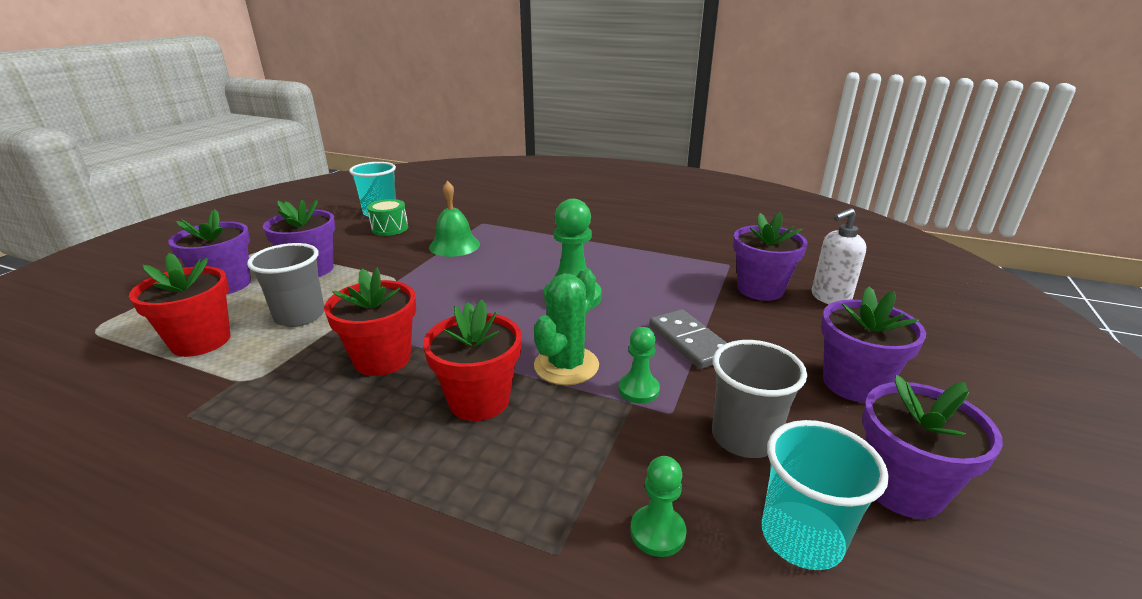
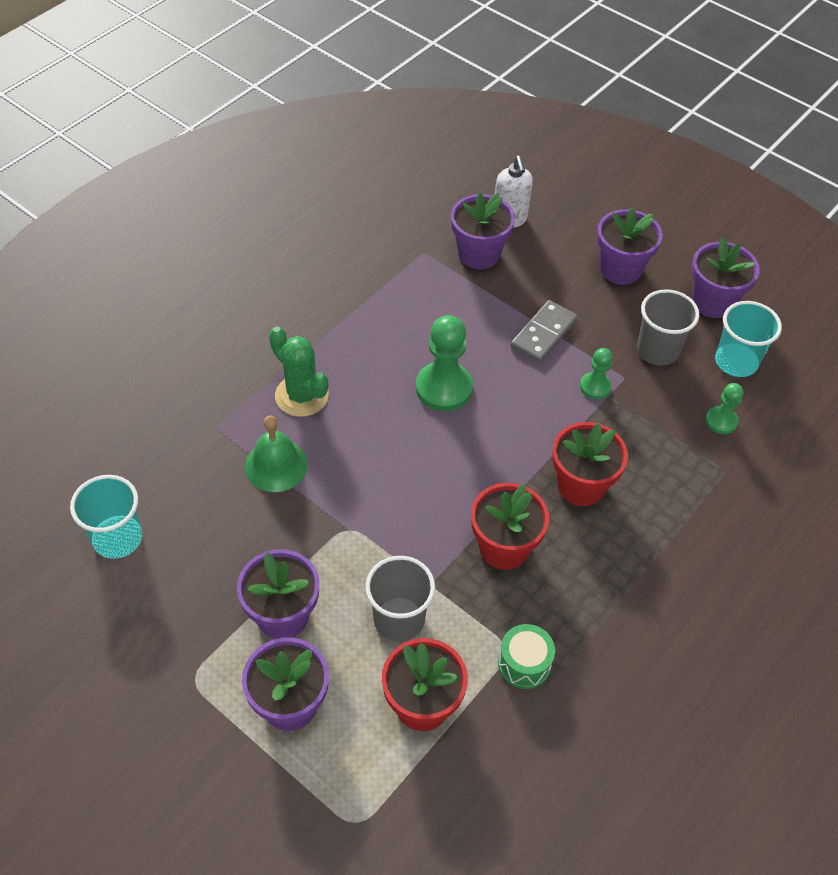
camera: 75 degrees left, 25 degrees up
(390, 228) = (185, 529): green drum -> green drum (524, 664)
(566, 365) = (552, 421): green cactus -> green cactus (301, 396)
(689, 342) = (544, 334): grey domino -> grey domino turned 45 degrees counterclockwise

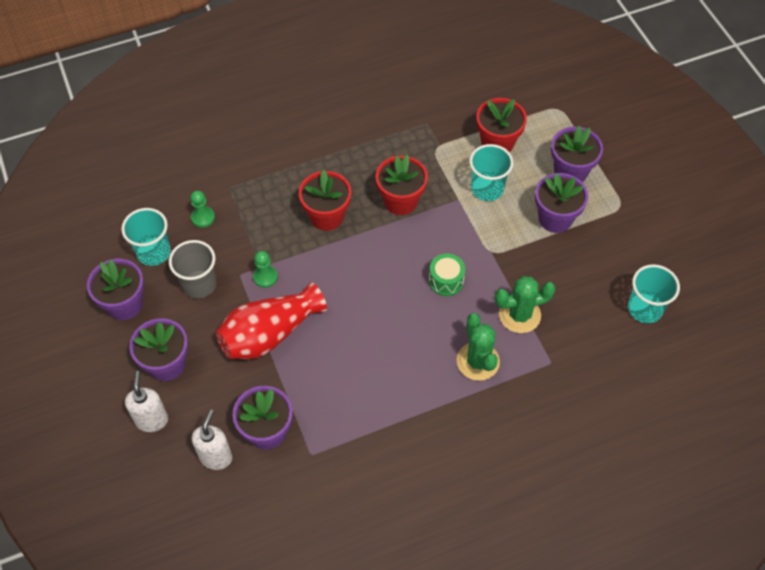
camera: 150 degrees left, 5 degrees up
(276, 465) = (519, 315): green bell -> green cactus
(399, 619) = (487, 189): grey cup -> turquoise cup
(444, 388) = (371, 322): green pawn -> none
(524, 664) = (430, 139): green drum -> green drum (446, 281)
(544, 334) = (269, 334): grey domino -> red vase
(592, 223) = (152, 420): none -> white soap dispenser

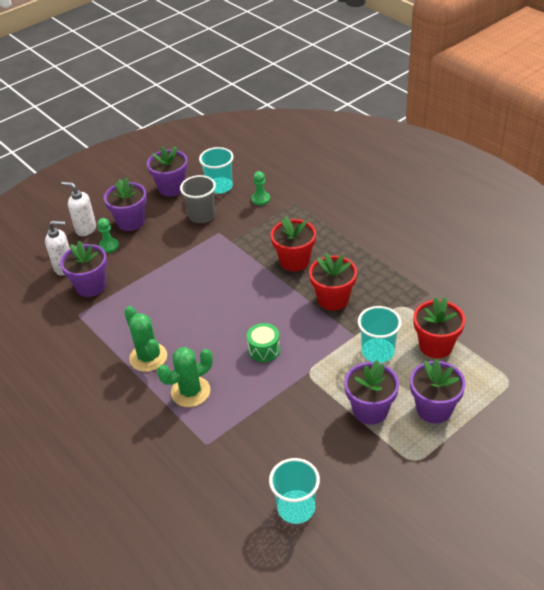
camera: 75 degrees right, 15 degrees down
(152, 420) = (85, 229): white soap dispenser -> white soap dispenser turned 135 degrees counterclockwise
(265, 277) = (222, 245): green pawn -> green pawn (109, 246)
(269, 334) = (173, 263): red vase -> none
(519, 315) = (249, 409): green cactus -> green cactus (148, 357)

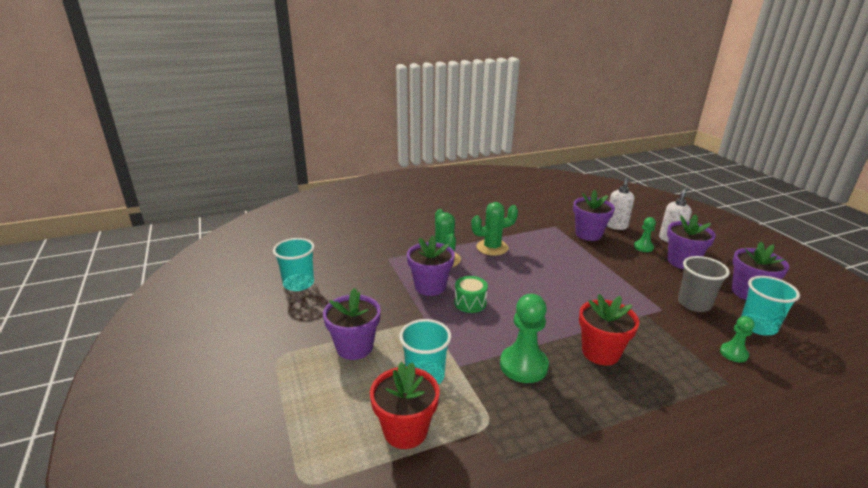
camera: 105 degrees right, 15 degrees down
(333, 299) = (523, 365): red flower pot -> green pawn
(434, 409) = (320, 393): purple flower pot -> purple flower pot (430, 286)

